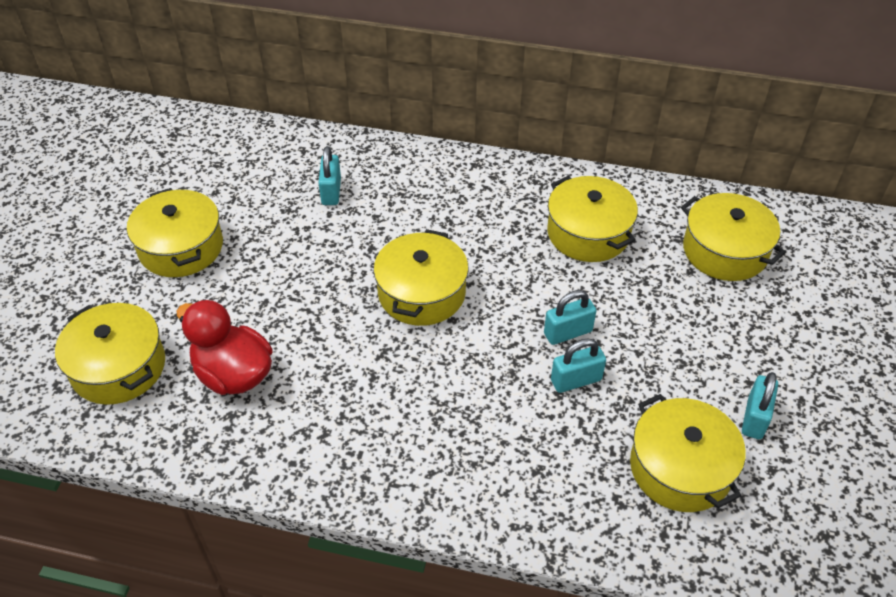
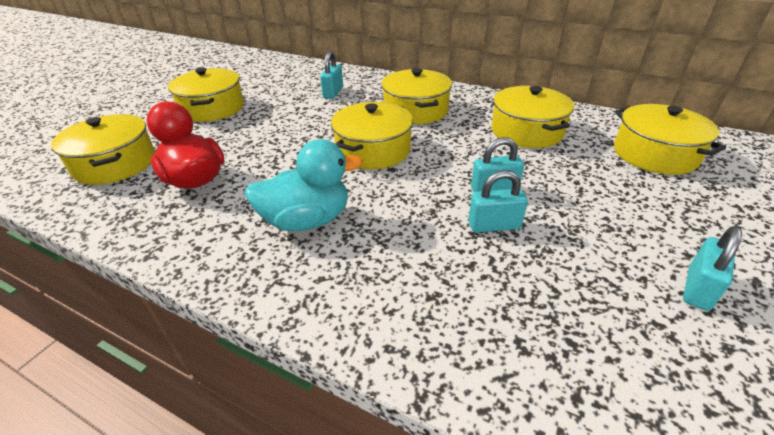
camera: 15 degrees right, 10 degrees down
(389, 408) = (307, 220): none -> turquoise duck
(680, 468) = (603, 323): yellow pot -> yellow pot (416, 110)

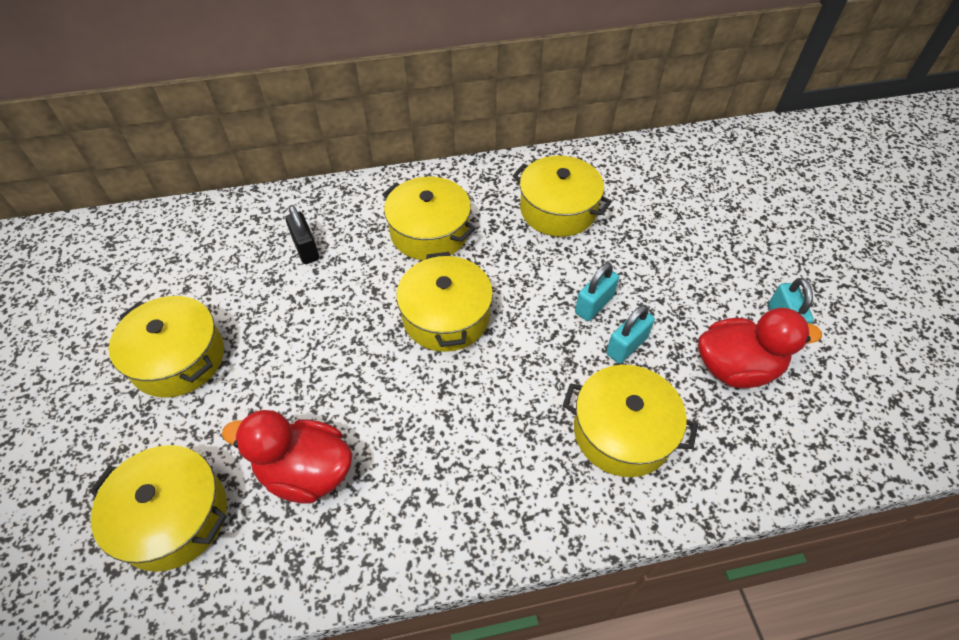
camera: 40 degrees left, 15 degrees up
(307, 220) = (479, 442): turquoise duck -> none
(333, 92) = (306, 249): turquoise padlock -> black padlock
(597, 294) = (736, 367): none -> red duck
(655, 154) = (673, 188): yellow pot -> yellow pot (622, 431)

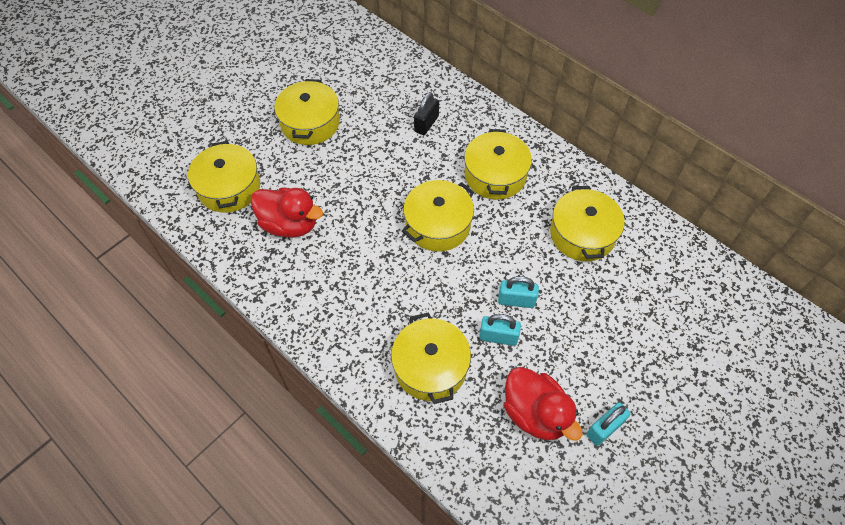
camera: 55 degrees right, 5 degrees up
(306, 472) = (289, 224): red duck -> red duck turned 135 degrees clockwise

